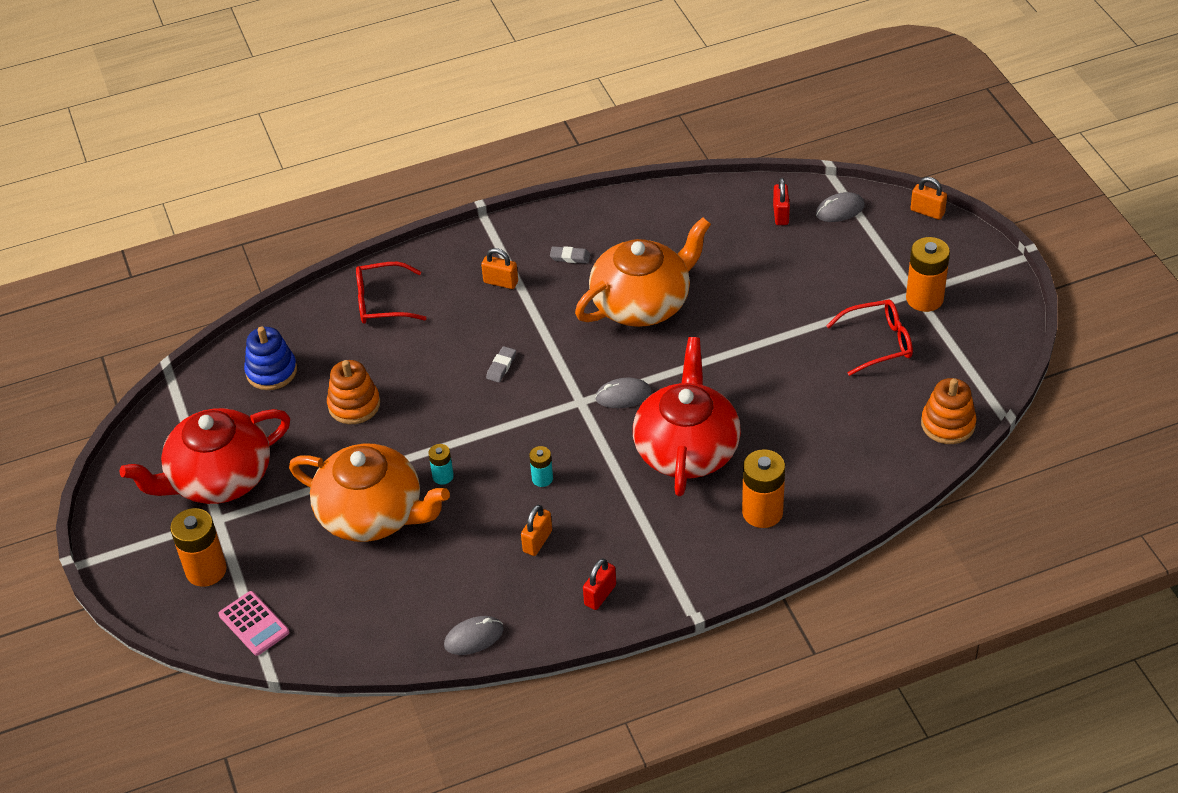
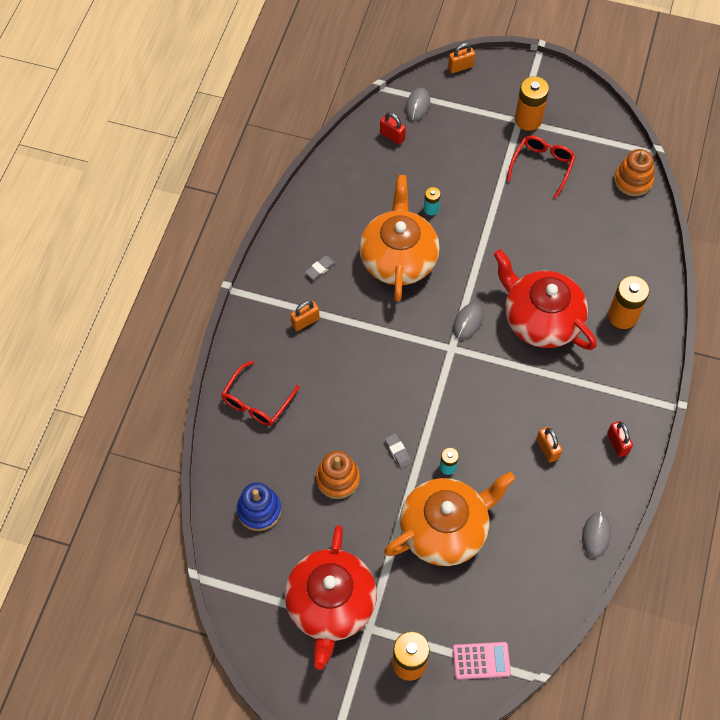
camera: 55 degrees left, 15 degrees up
(501, 366) = (381, 371): grey eraser -> grey eraser (398, 451)
(542, 479) = (498, 412): turquoise battery -> turquoise battery (431, 209)

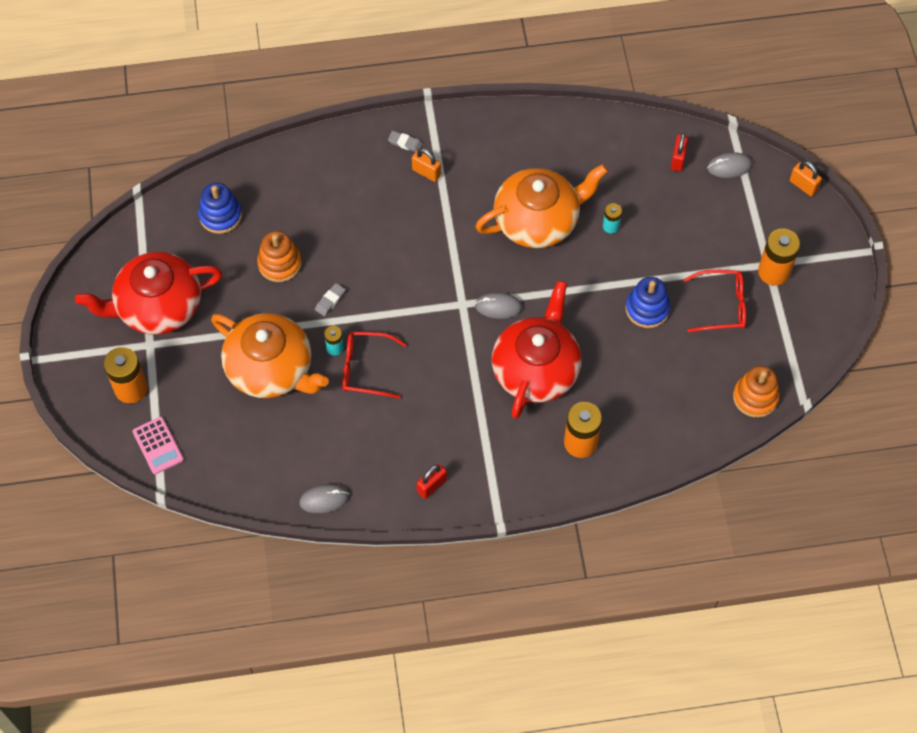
camera: 65 degrees right, 0 degrees up
(257, 401) = (324, 169): red glasses -> red glasses (366, 368)
(320, 268) = (490, 161): grey eraser -> grey eraser (405, 143)
(521, 217) = (647, 309): none -> blue stacking toy
(547, 449) = (395, 425): orange padlock -> none

